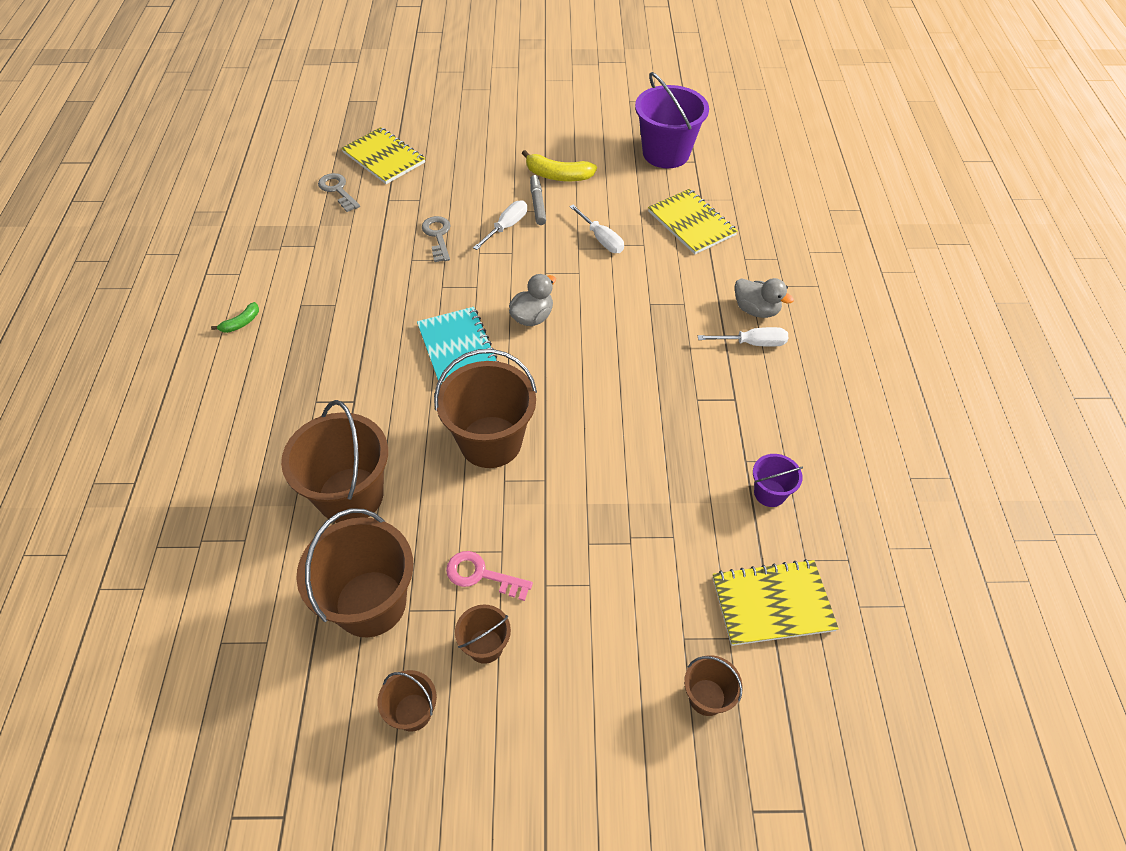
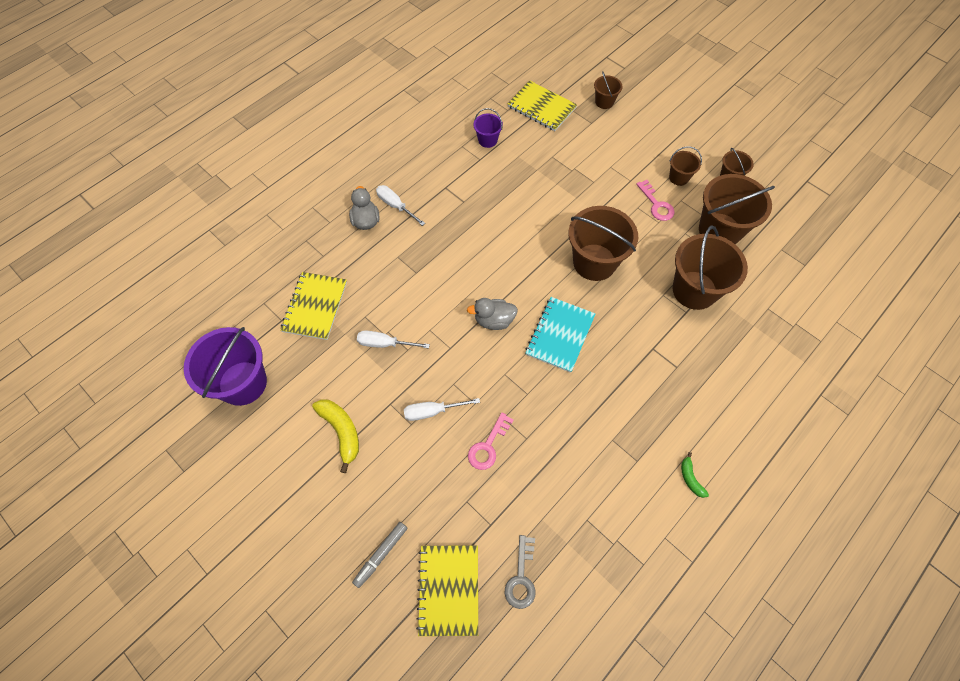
camera: 135 degrees left, 10 degrees up
(241, 323) = (690, 478): green banana -> green banana turned 105 degrees counterclockwise
(438, 236) = (488, 446): grey key -> pink key
(537, 204) = (388, 415): grey marker -> grey marker (381, 555)
(601, 239) = (384, 344): white screwdriver -> white screwdriver turned 90 degrees counterclockwise

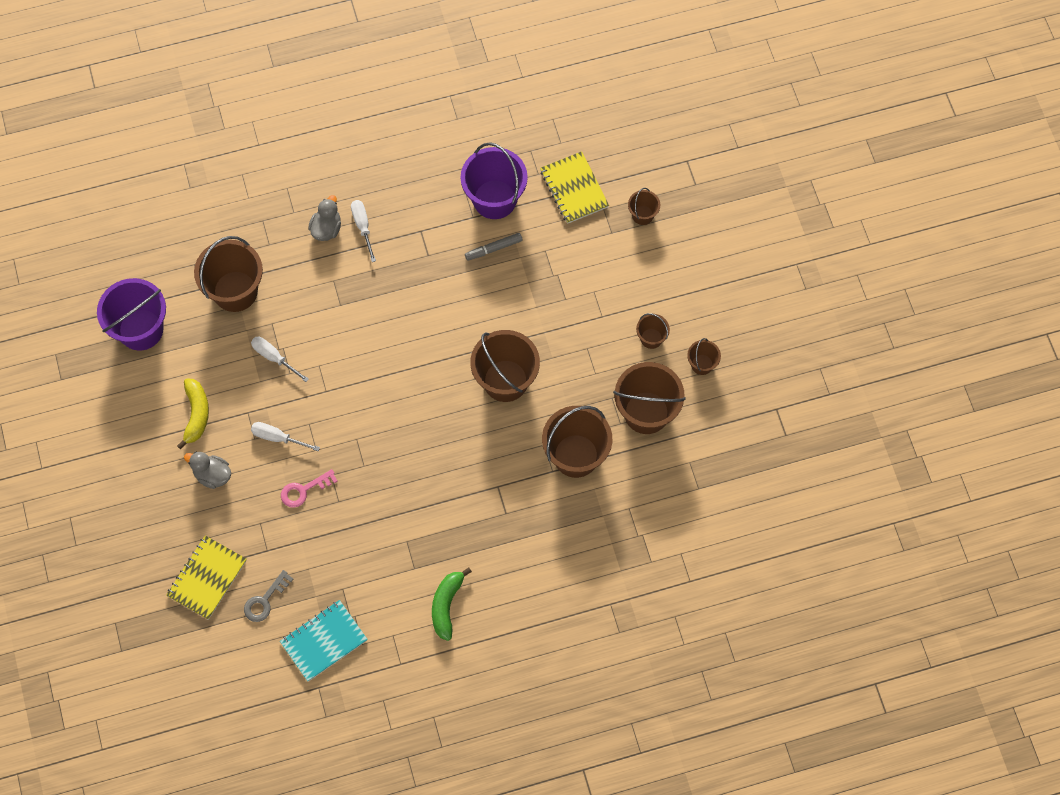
camera: 30 degrees right, 5 degrees up
(315, 307) = (235, 291): yellow notebook -> brown bucket
(381, 555) = (173, 525): grey marker -> grey marker (493, 249)
(487, 140) = (494, 199): purple bucket -> purple bucket, size x2.04
(494, 320) = (378, 387): grey duck -> grey duck (212, 475)
(560, 335) = (426, 431): turquoise notebook -> turquoise notebook (324, 641)
(656, 204) = (607, 355): pink key -> none
(690, 478) = (446, 605): green banana -> green banana, size x1.80

